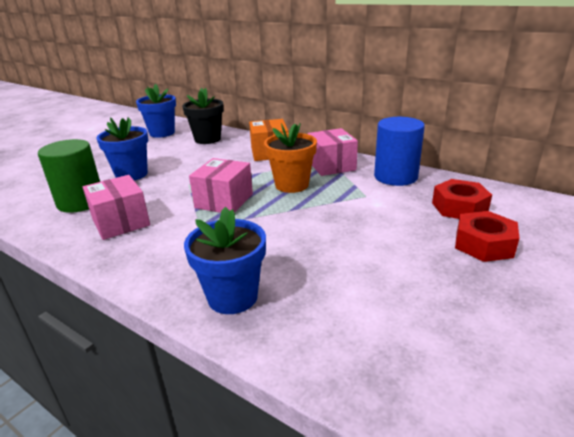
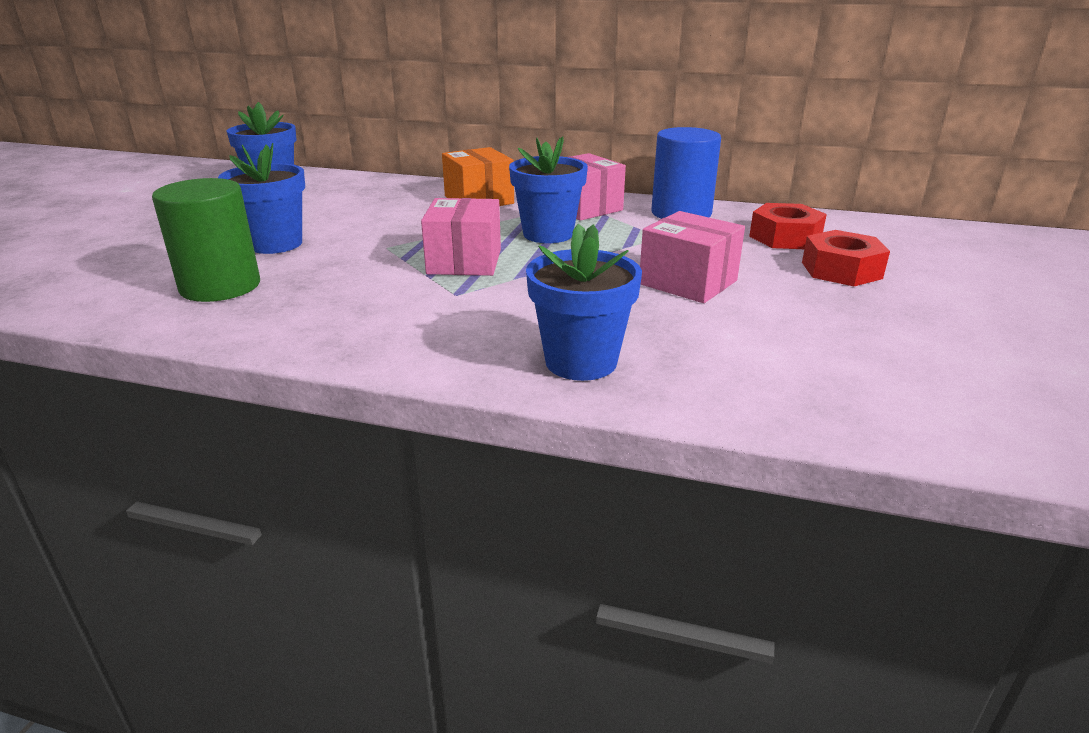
camera: 20 degrees left, 0 degrees up
(121, 222) = (321, 303): pink box -> pink box (688, 282)
(207, 139) = (361, 190): black flower pot -> none
(292, 185) = (548, 234): orange flower pot -> blue flower pot

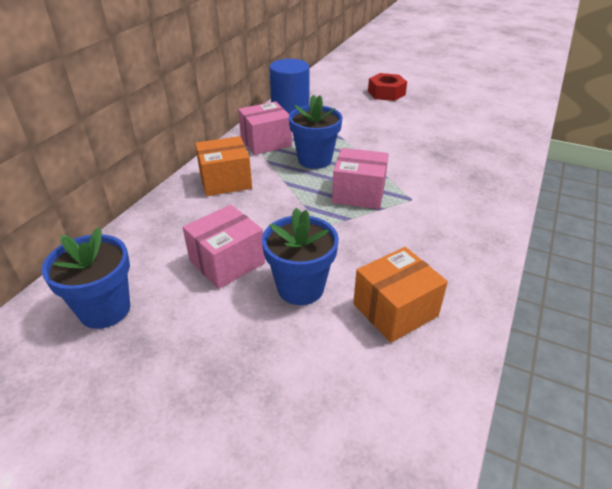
camera: 80 degrees left, 10 degrees up
(220, 286) = (395, 310): green cylinder -> orange box
(581, 362) = (492, 168): blue flower pot -> none
(688, 282) = (398, 129): pink box -> pink box (227, 262)
(785, 237) = (340, 95): red nut -> none

